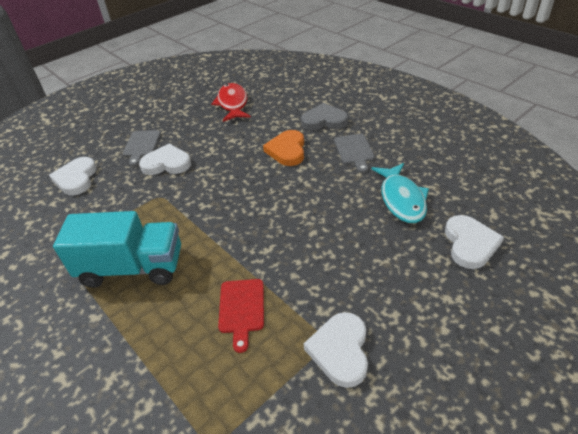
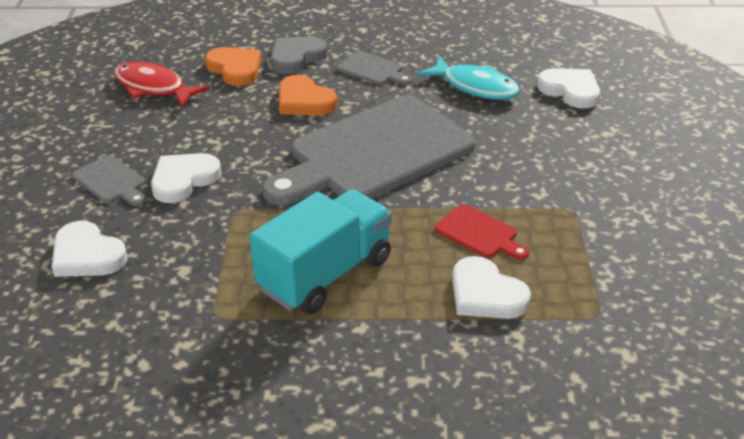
camera: 50 degrees left, 5 degrees down
(272, 207) = (374, 153): none -> grey cutting board
(284, 112) = (235, 69): none -> orange heart
(340, 350) = (590, 207): white heart -> white heart (485, 294)

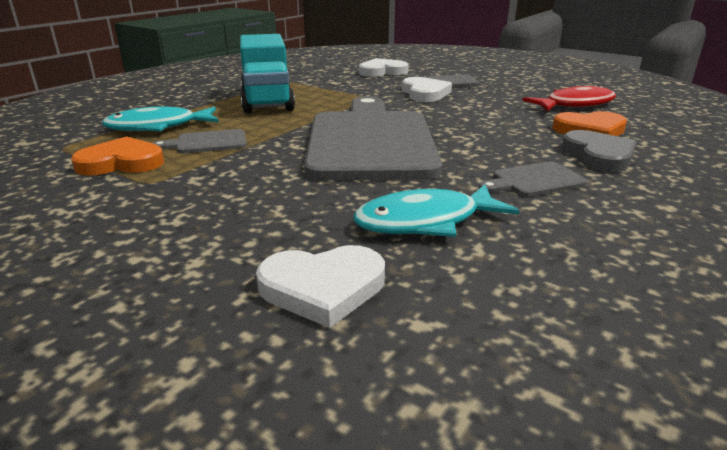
camera: 125 degrees right, 10 degrees down
(304, 101) = (495, 139): orange heart -> orange heart (121, 163)
(479, 233) = (207, 142): red cutting board -> grey cutting board
(485, 294) = (158, 127): white heart -> turquoise fish

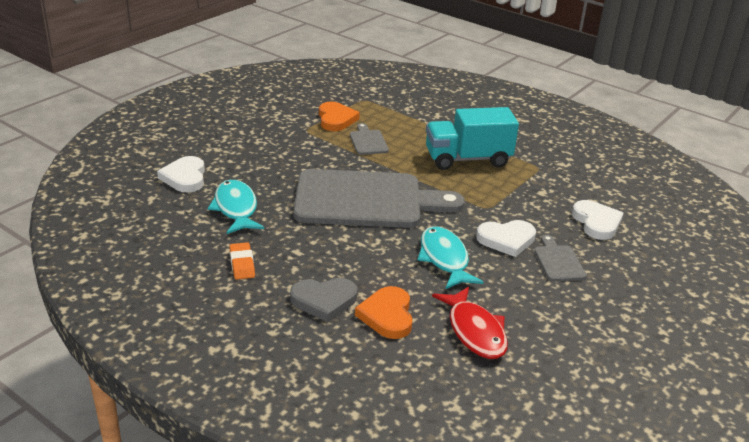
camera: 90 degrees right, 5 degrees up
(158, 127) = (400, 123): turquoise fish -> turquoise fish (444, 259)
(534, 180) = (282, 257): grey cutting board -> none
(574, 205) = (242, 264): none -> orange eraser

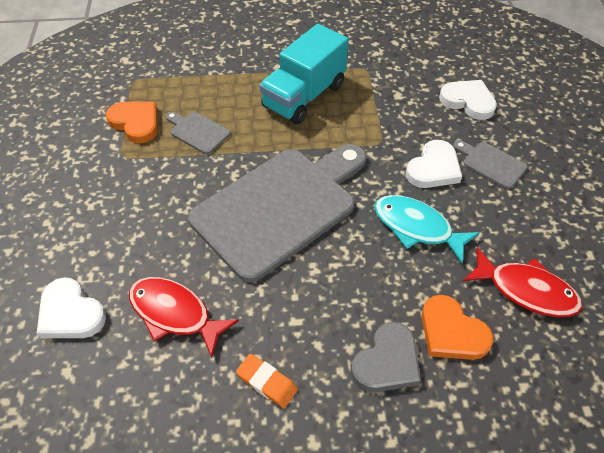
camera: 40 degrees left, 20 degrees up
(236, 208) = (175, 313): turquoise fish -> red fish

